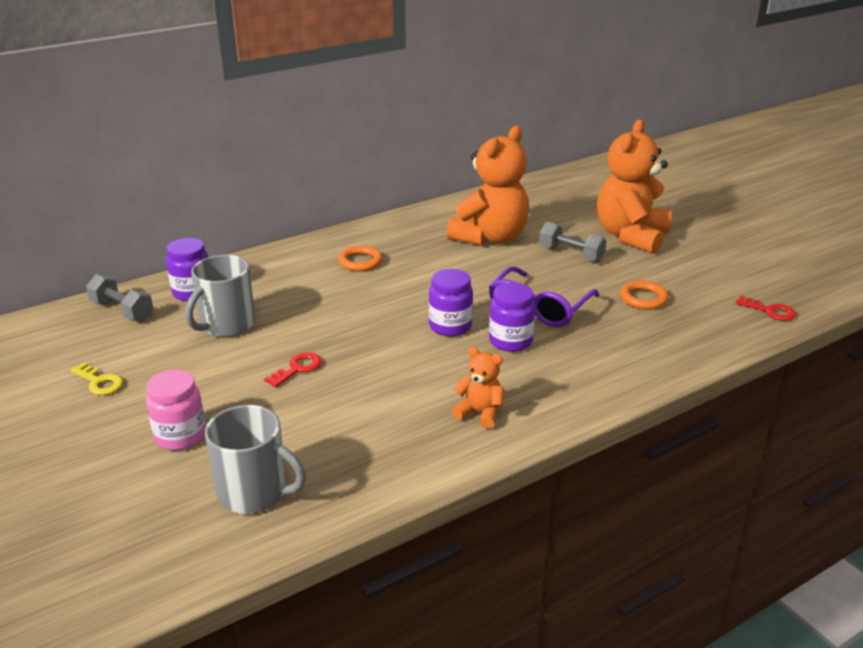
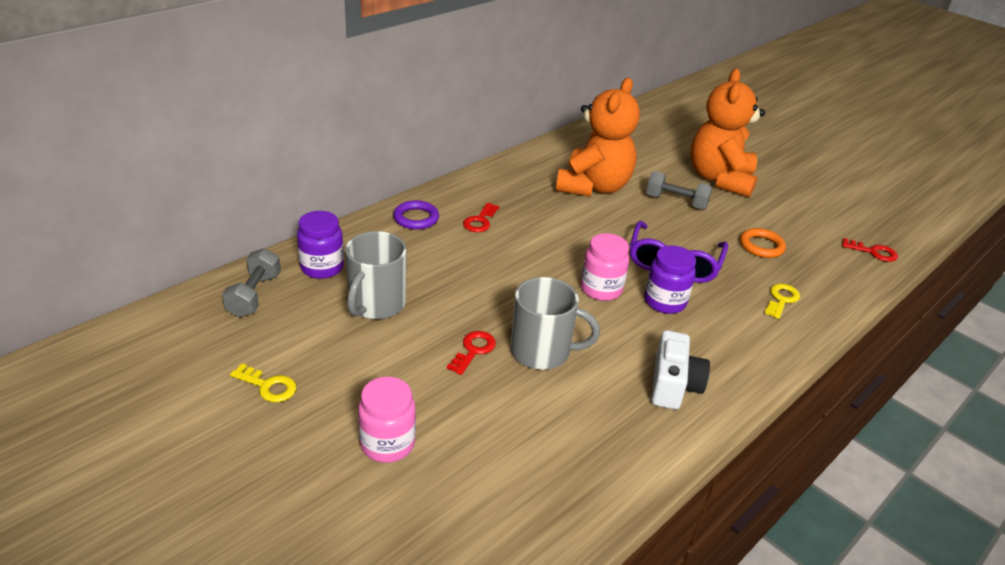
camera: 15 degrees left, 5 degrees up
(122, 311) = (254, 295): grey dumbbell -> grey dumbbell turned 75 degrees clockwise
(254, 492) = (496, 503): grey mug -> grey mug (542, 352)
(299, 257) = (416, 218): none -> purple ring
(360, 262) = (480, 221): orange ring -> red key
(450, 326) = (601, 289): purple jar -> pink jar
(480, 413) = (673, 385): orange teddy bear -> white camera
(638, 347) = (781, 299): none -> yellow key

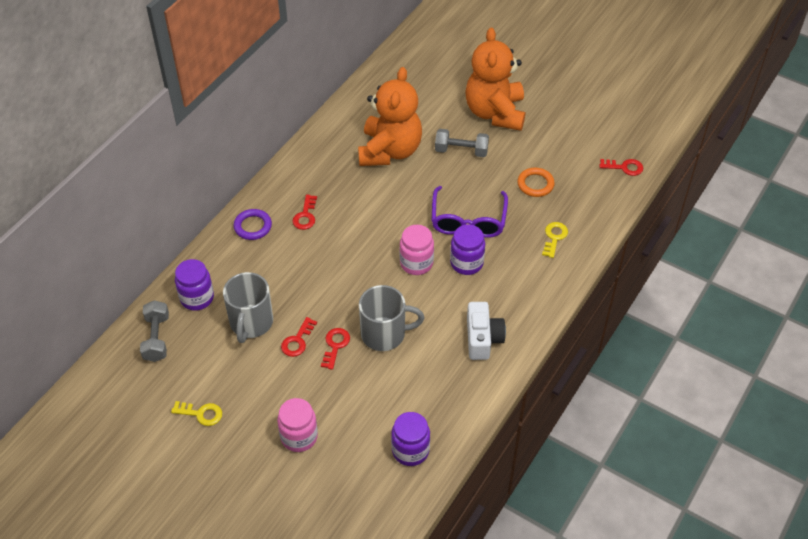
camera: 10 degrees left, 15 degrees up
(427, 335) = (297, 341): none -> red key
(542, 499) = (410, 450): none -> purple jar

